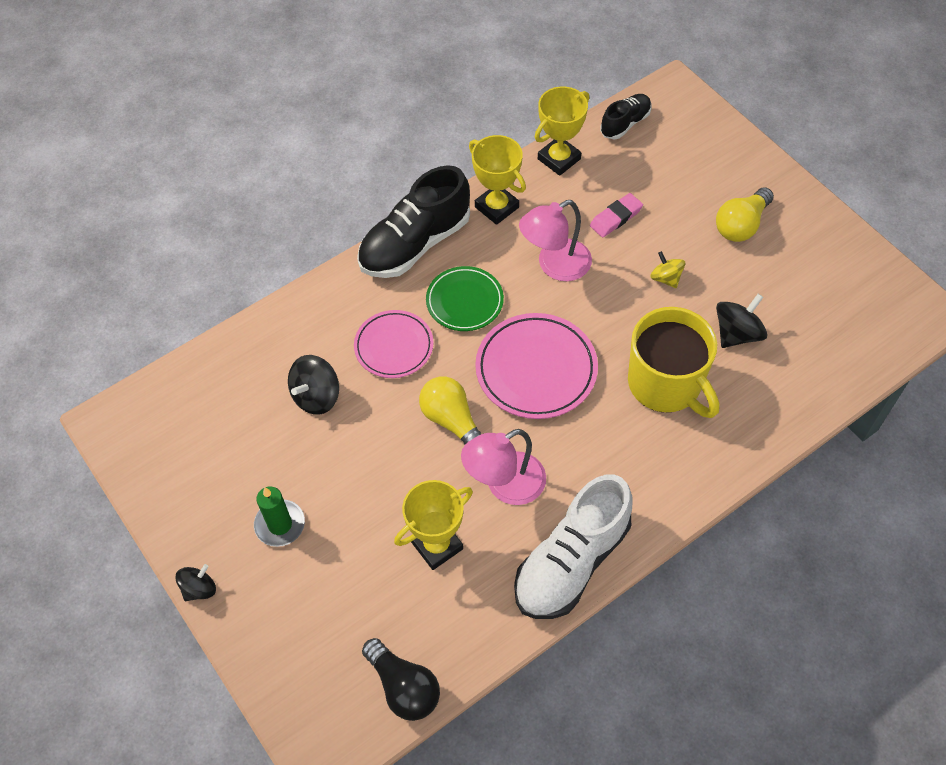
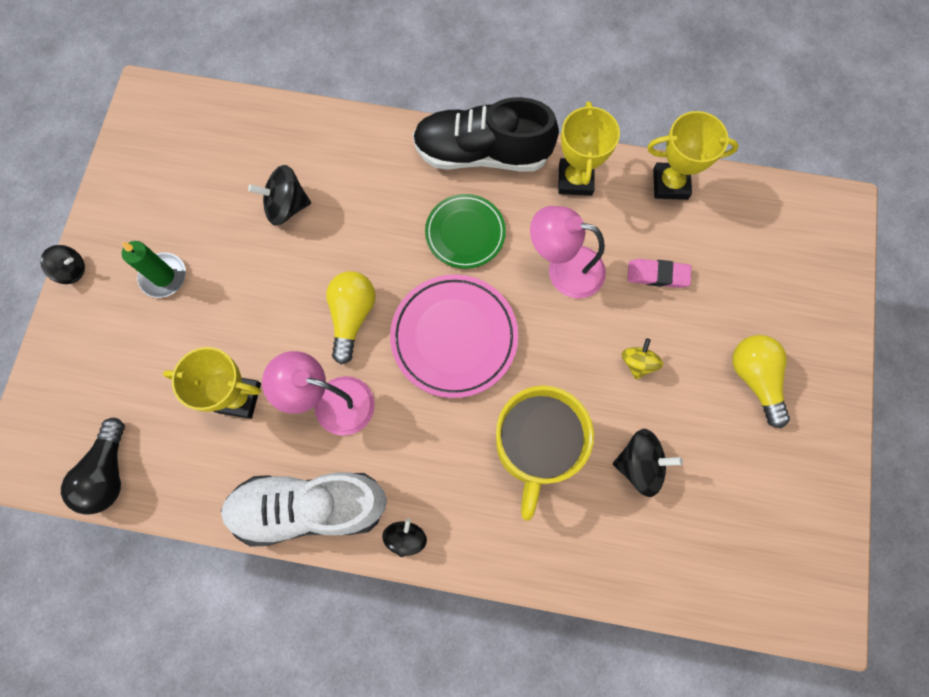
camera: 45 degrees right, 15 degrees up
(394, 346) = (377, 220): pink plate -> none
(625, 123) = (761, 202): black shoe -> none
(654, 515) = (406, 538): none -> black spinning top
(741, 225) = (754, 379): yellow light bulb -> yellow light bulb turned 75 degrees clockwise

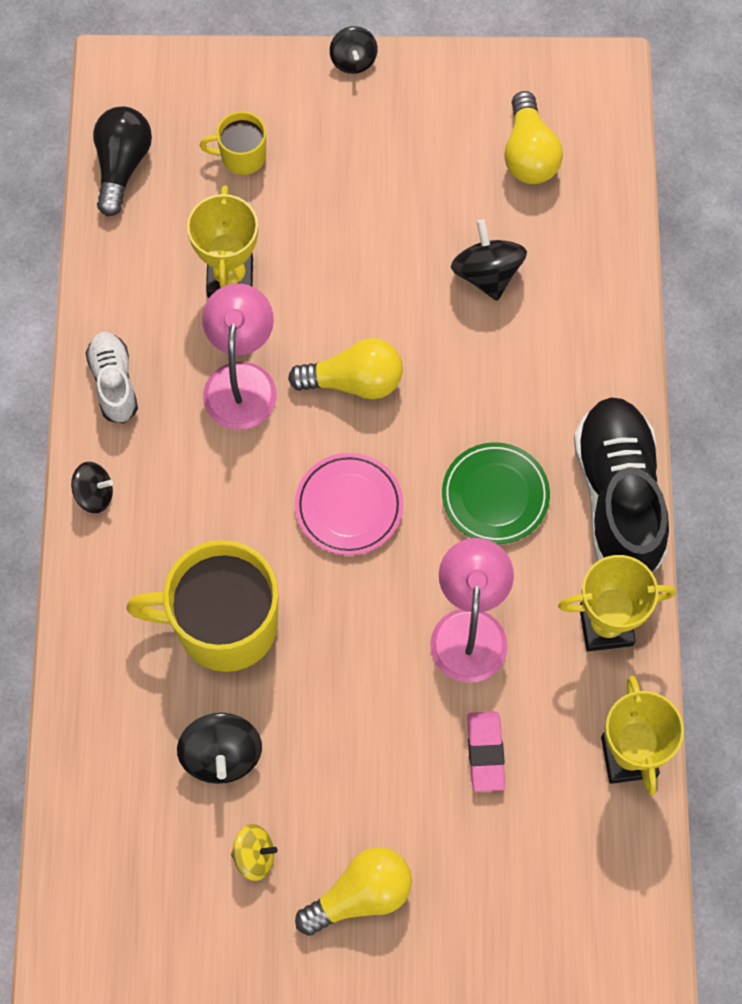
camera: 80 degrees right, 5 degrees down
(108, 473) = (122, 166): black light bulb -> black light bulb turned 105 degrees clockwise
(131, 371) = (242, 156): none -> yellow mug
(163, 276) = (365, 159): green candle -> none
(195, 159) = (529, 153): none -> yellow light bulb
(309, 507) = (114, 383): white shoe -> white shoe, size x0.53
(454, 337) = (349, 506): pink plate -> pink plate, size x0.66
(637, 363) = (355, 739): yellow spinning top -> yellow spinning top (254, 856)

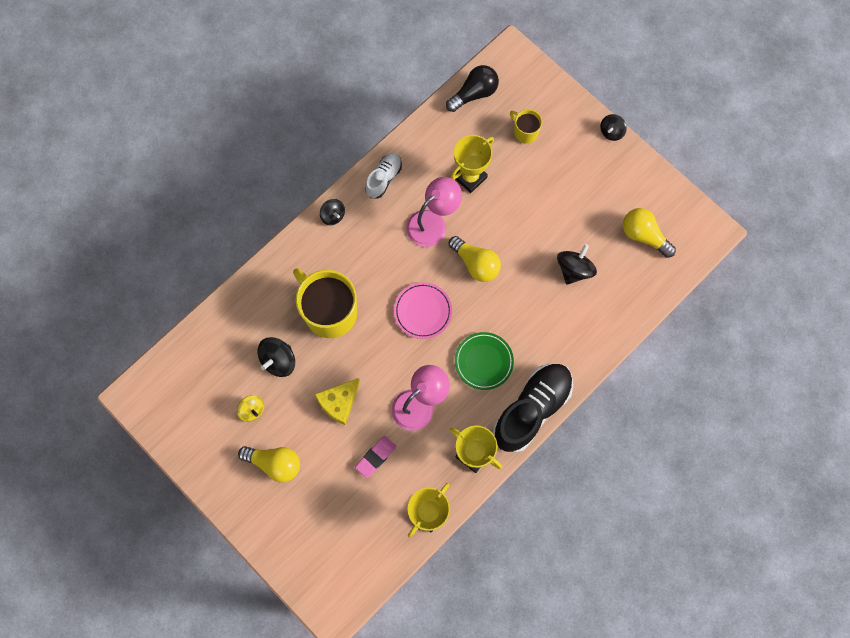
camera: 45 degrees right, 5 degrees up
(362, 730) = (339, 402): none -> yellow cheese
(529, 153) = (644, 236): yellow light bulb -> yellow light bulb turned 90 degrees clockwise

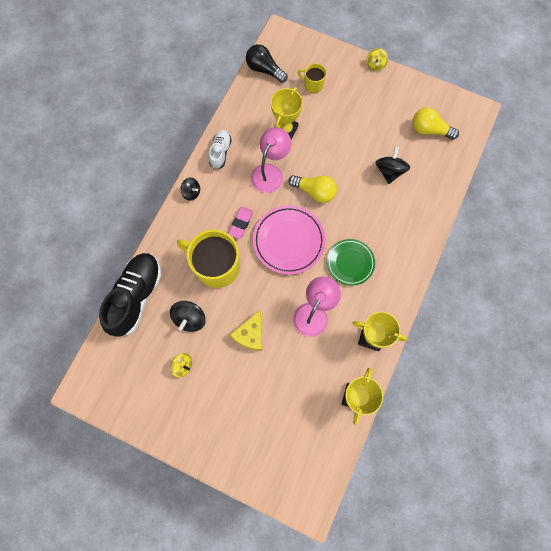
camera: 20 degrees left, 0 degrees up
(274, 463) = (217, 402): yellow light bulb -> none
(376, 457) = (296, 367): pink eraser -> pink eraser (241, 223)
(423, 311) = (288, 241): pink plate -> pink plate, size x1.51
(474, 94) = (264, 70): black light bulb -> black light bulb turned 90 degrees counterclockwise
(532, 409) = (401, 286): black shoe -> black shoe (136, 296)
(611, 132) = (375, 65): black spinning top -> yellow spinning top

